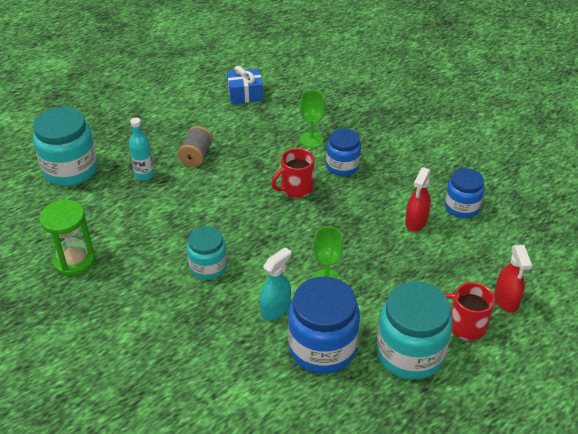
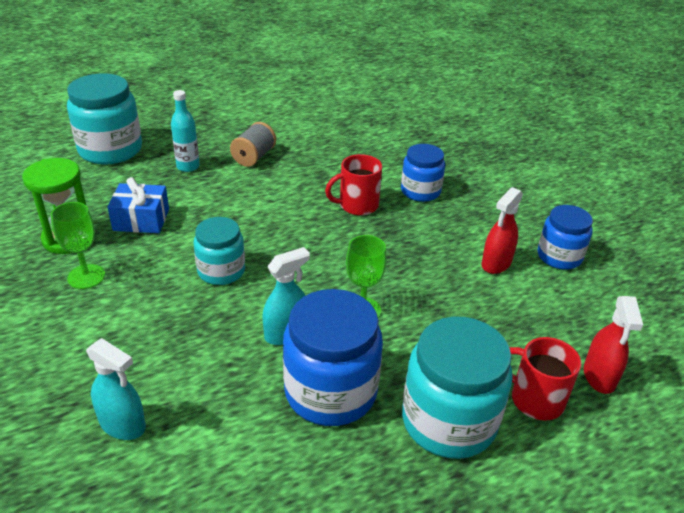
camera: 10 degrees right, 5 degrees down
(183, 401) = (123, 424): none -> turquoise spray bottle
(245, 94) = (331, 108): blue gift -> blue gift (141, 220)
(311, 140) = (391, 160): green goblet -> green goblet (86, 276)

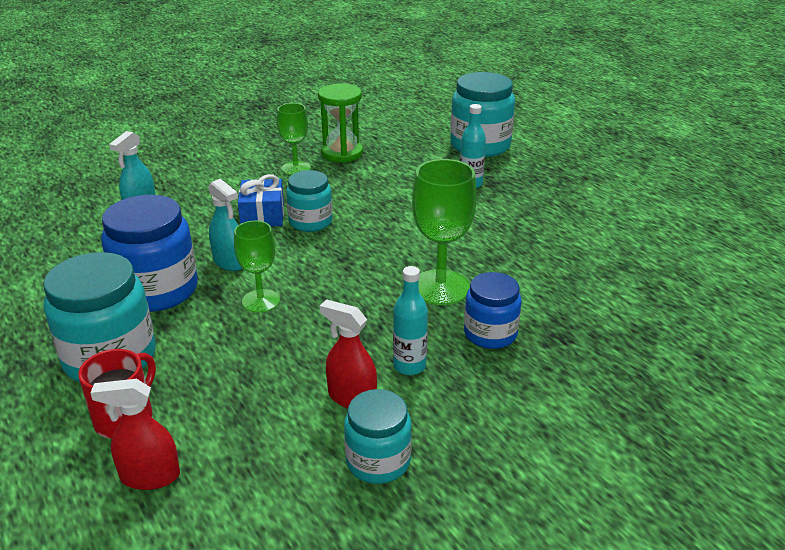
camera: 85 degrees right, 5 degrees down
(141, 220) = (376, 176): blue gift -> blue gift (262, 215)
(254, 157) = (508, 215): grey spool -> none
(357, 205) = (440, 287): red mug -> green goblet
(458, 232) = (409, 366): none -> turquoise bottle
(559, 256) = (378, 461): blue jar -> turquoise jar

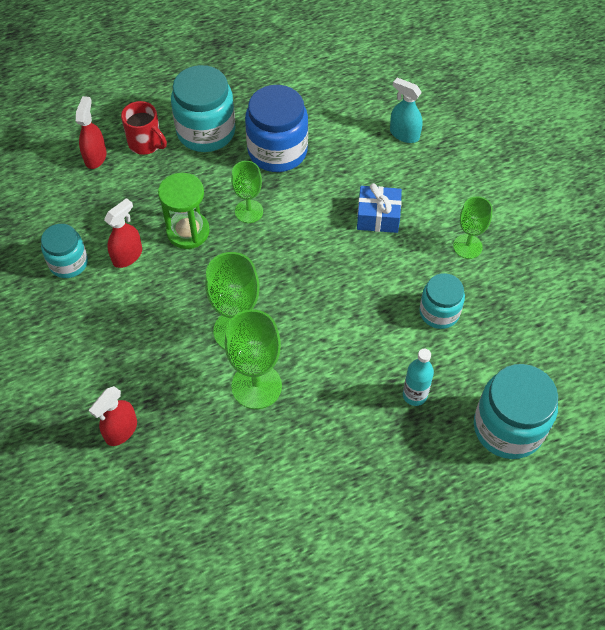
camera: 100 degrees right, 25 degrees up
(229, 262) = (306, 193): turquoise spray bottle -> none
(310, 222) = (360, 250): turquoise jar -> turquoise jar (439, 312)
(342, 153) = (498, 288): green hourglass -> green hourglass (188, 231)
(409, 366) = (148, 293): turquoise bottle -> none
(490, 333) = (169, 352): blue jar -> none
(504, 267) = (256, 386): none -> green goblet
(613, 354) = (121, 430): none -> red spray bottle

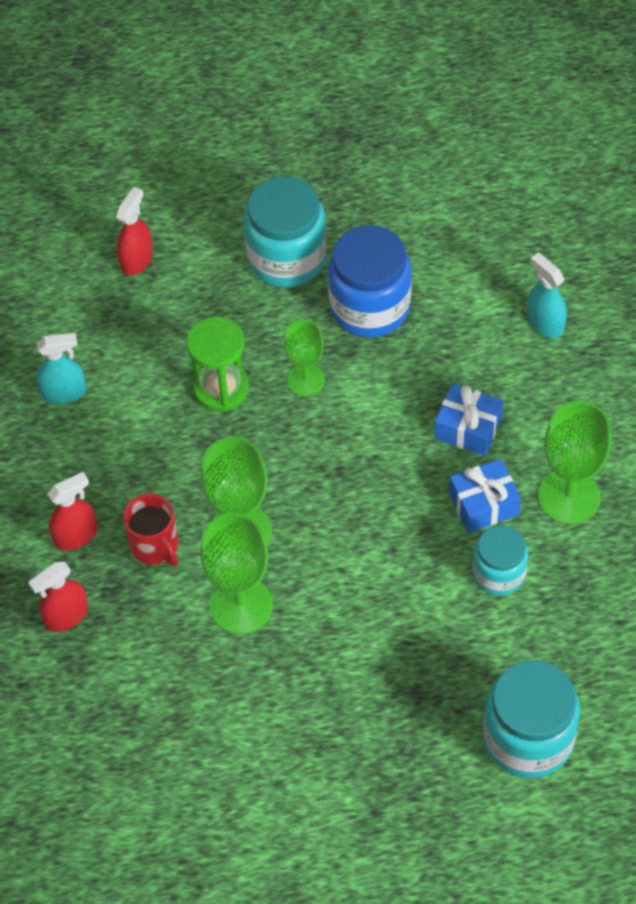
camera: 20 degrees right, 0 degrees up
(68, 263) = (64, 393): turquoise jar -> turquoise spray bottle
(127, 256) = (137, 401): red spray bottle -> red spray bottle (76, 535)
(146, 143) = (205, 256): red mug -> red mug (155, 545)
(409, 266) = (484, 504): none -> blue gift
(414, 395) = (428, 668): turquoise bottle -> none
(467, 246) = (569, 497): green goblet -> green goblet, size x1.58

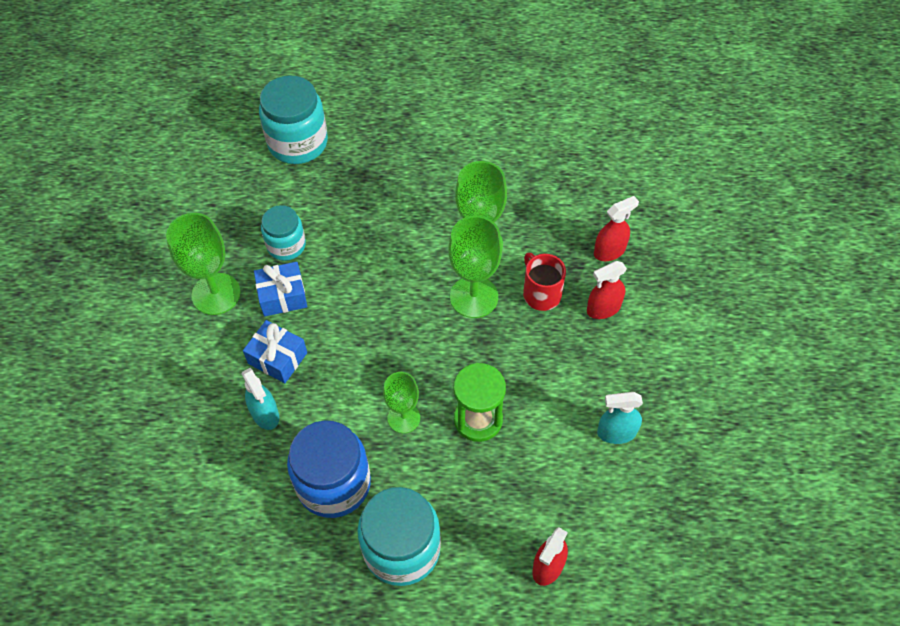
camera: 175 degrees left, 0 degrees up
(545, 323) = (183, 446): turquoise spray bottle -> turquoise spray bottle (265, 414)

